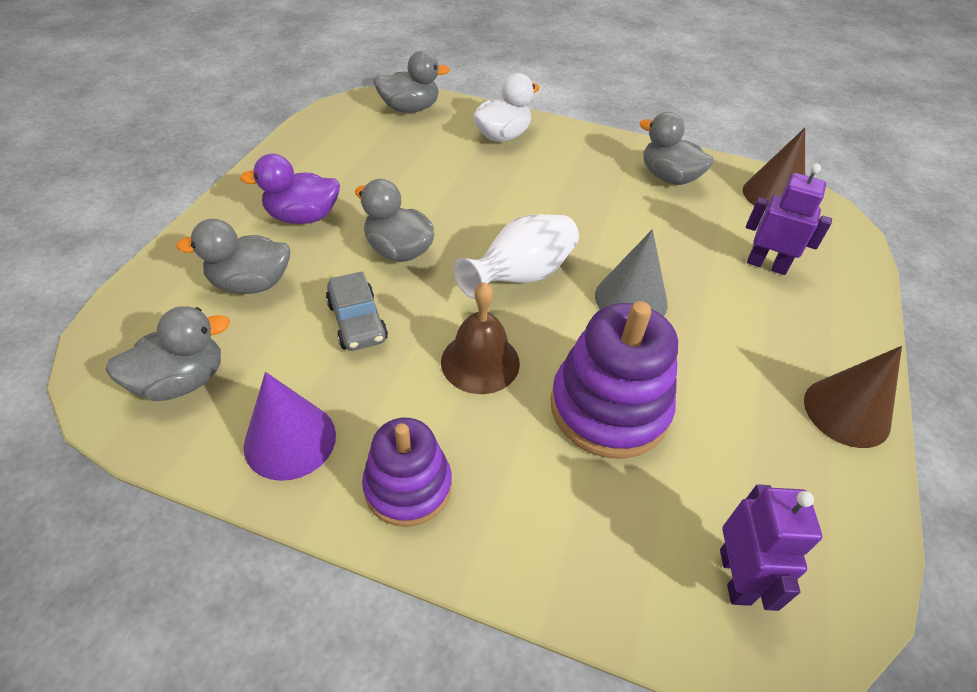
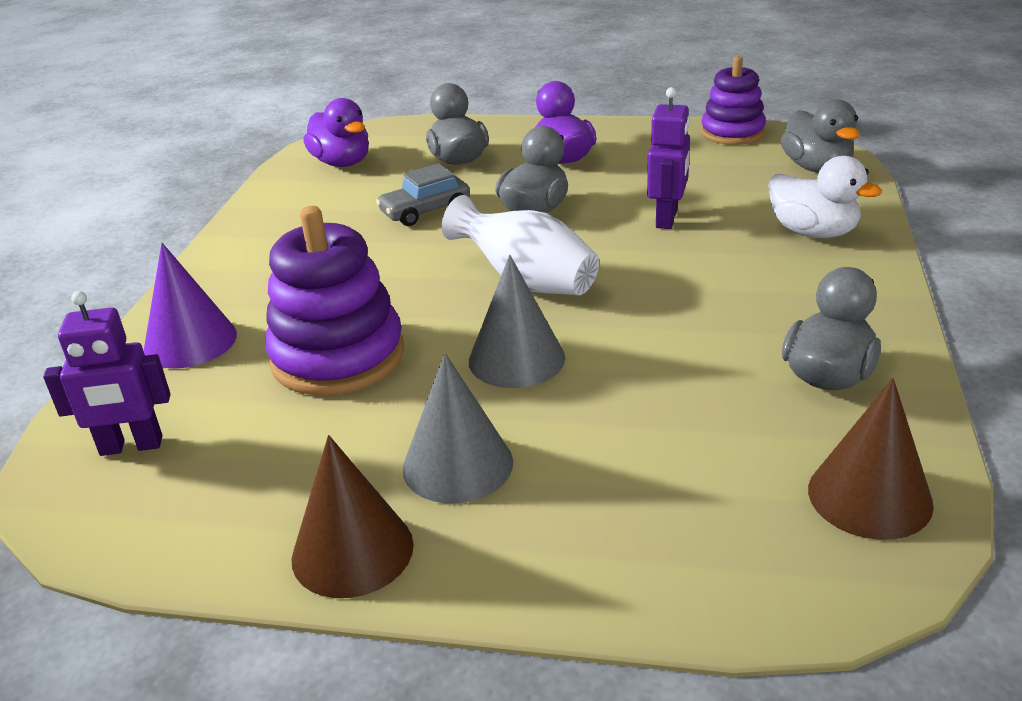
camera: 85 degrees right, 15 degrees down
(182, 381) = (342, 163): grey duck -> purple duck
(290, 440) = (288, 212): purple cone -> purple cone (190, 341)
(408, 486) = (243, 266): purple stacking toy -> purple stacking toy (732, 132)
(480, 362) = (388, 276): brown bell -> none
(754, 347) = (457, 465): none -> grey cone
(766, 265) = (651, 482): purple robot -> purple robot (667, 218)

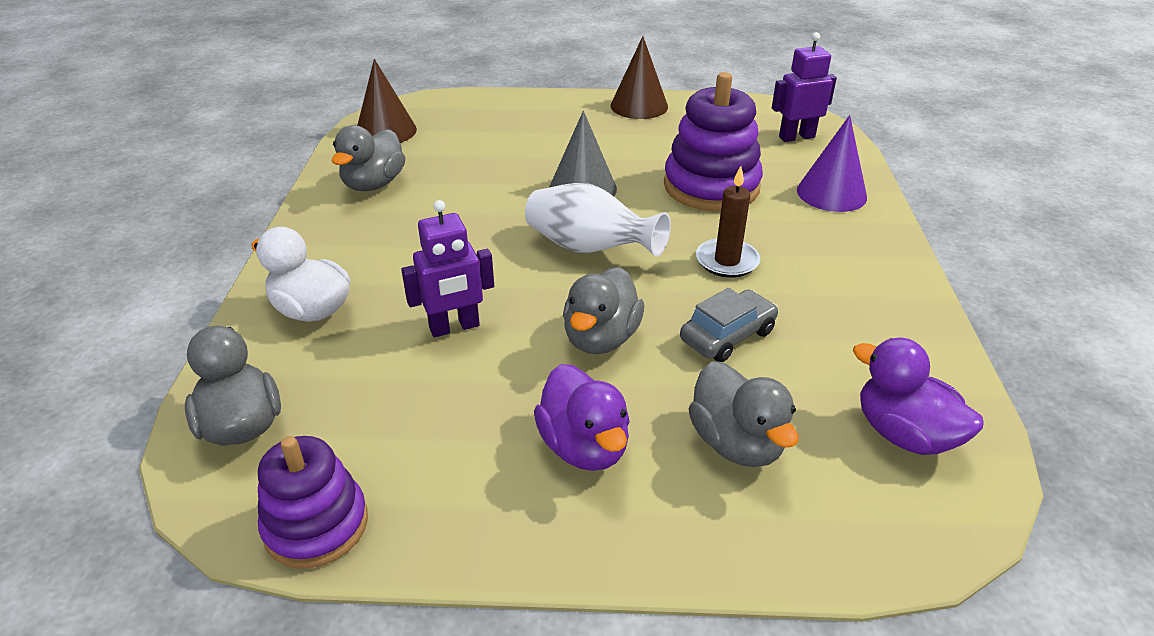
camera: 170 degrees right, 5 degrees up
(383, 267) = (727, 261): none -> brown candle
(457, 465) = (601, 136): grey cone -> none
(667, 218) = (454, 327): purple robot -> purple robot turned 120 degrees counterclockwise

